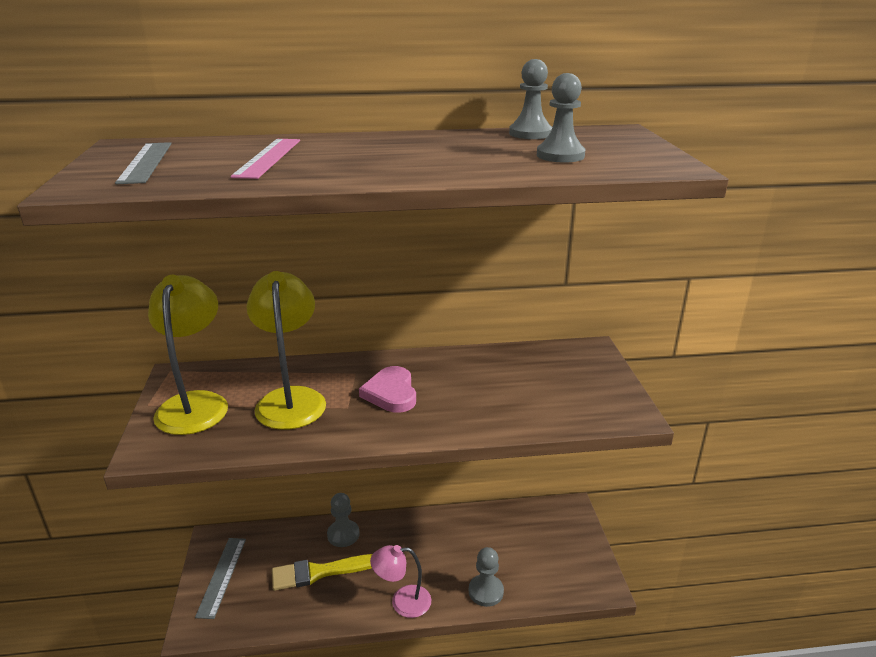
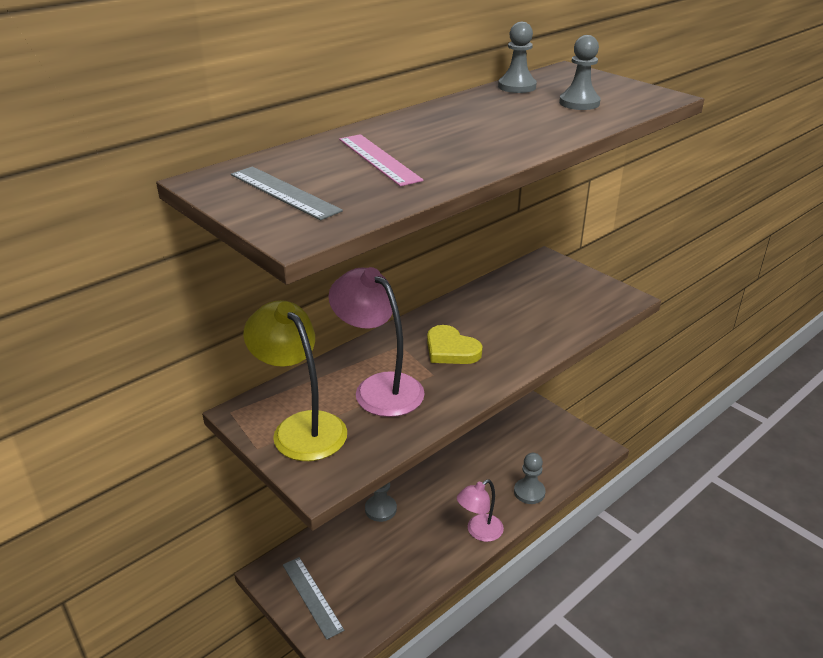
camera: 35 degrees left, 5 degrees up
(291, 399) = (379, 387): yellow lamp -> pink lamp
(319, 572) = (393, 547): yellow brush -> none
(391, 393) = (451, 349): pink heart -> yellow heart

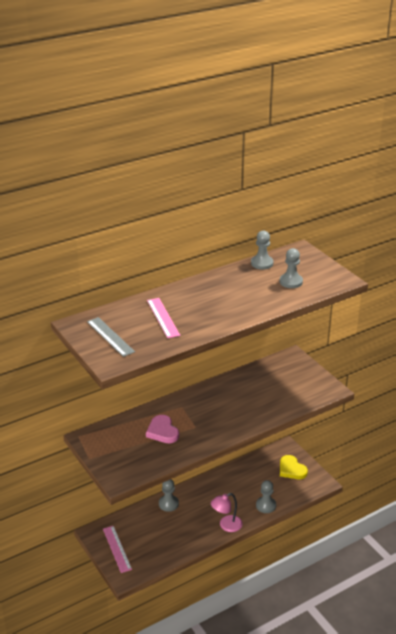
camera: 10 degrees right, 0 degrees up
(301, 427) = (114, 449): yellow lamp -> none
(312, 596) = (117, 549): grey ruler -> pink ruler
(379, 387) = (162, 431): pink lamp -> pink heart
(451, 349) = (210, 412): yellow heart -> yellow heart (291, 469)

